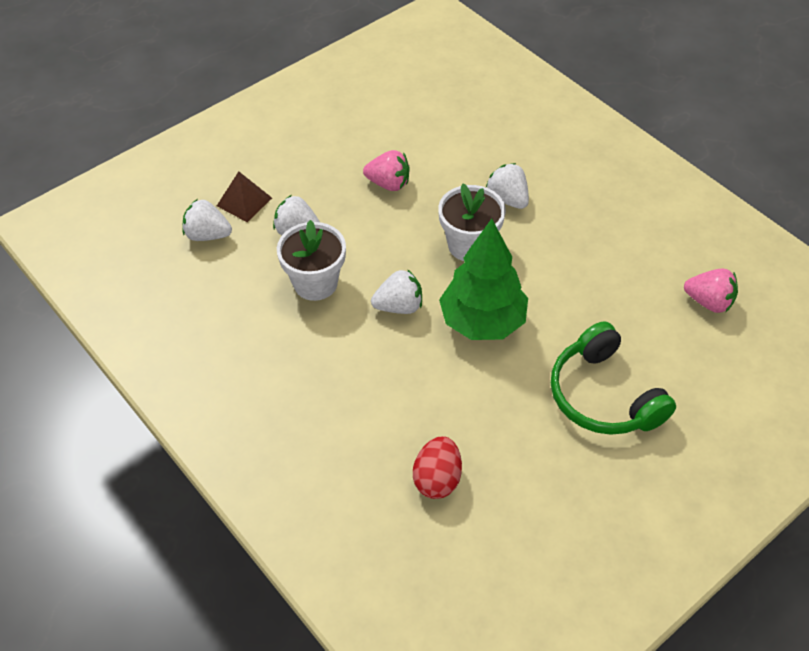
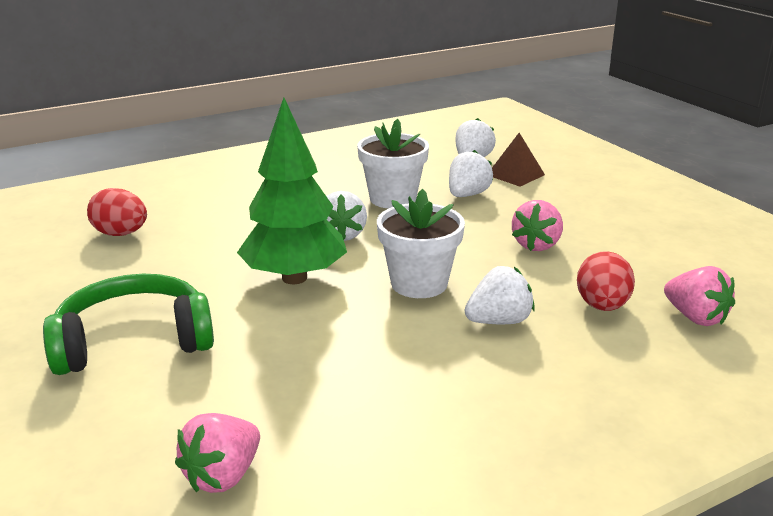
camera: 100 degrees right, 25 degrees down
(472, 150) = (602, 306): none -> red egg
(473, 109) = (695, 317): none -> pink strawberry

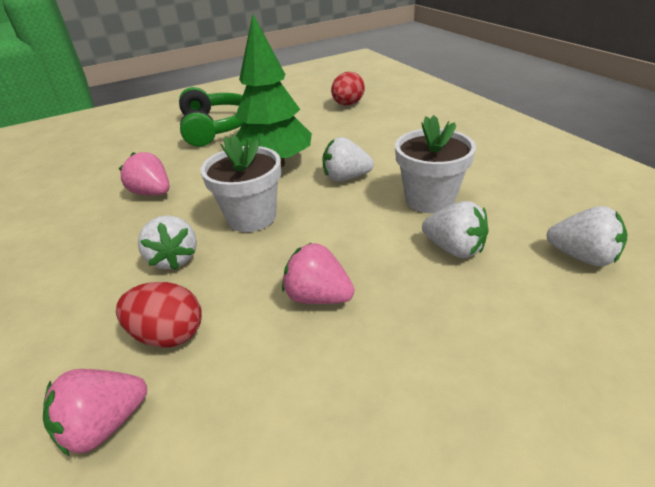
camera: 95 degrees right, 10 degrees up
(223, 476) = (83, 164): pink strawberry -> pink strawberry (152, 193)
(515, 175) = (543, 295): brown pyramid -> none

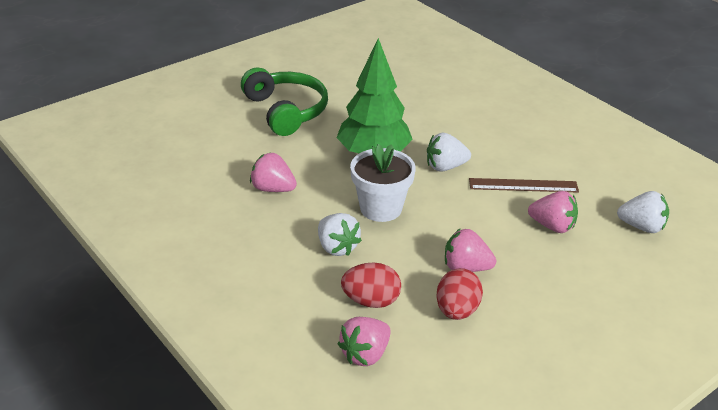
camera: 15 degrees left, 0 degrees up
(348, 104) = (412, 79): red egg -> red egg (457, 311)
(429, 199) = (523, 185): white flower pot -> brown ruler
(454, 249) = (552, 226): white strawberry -> pink strawberry

